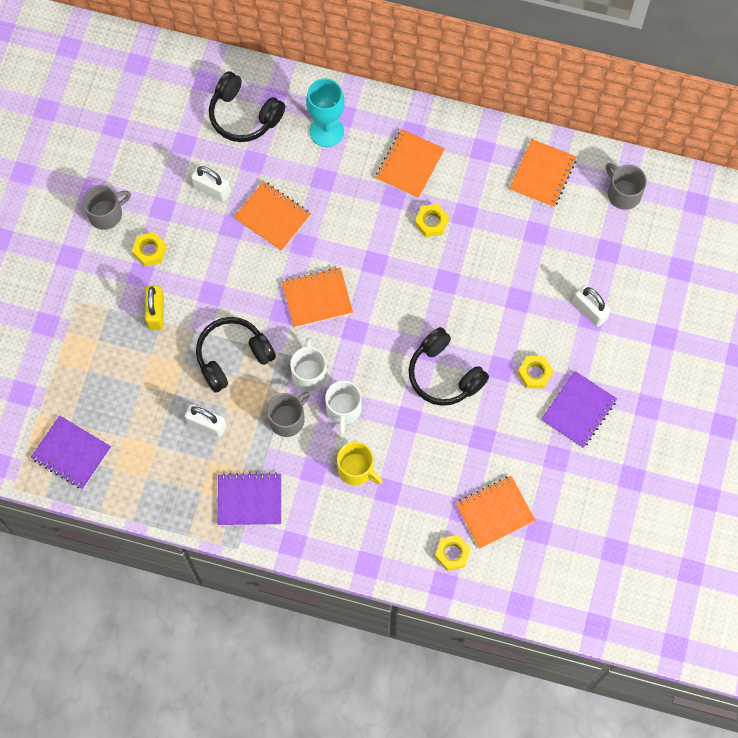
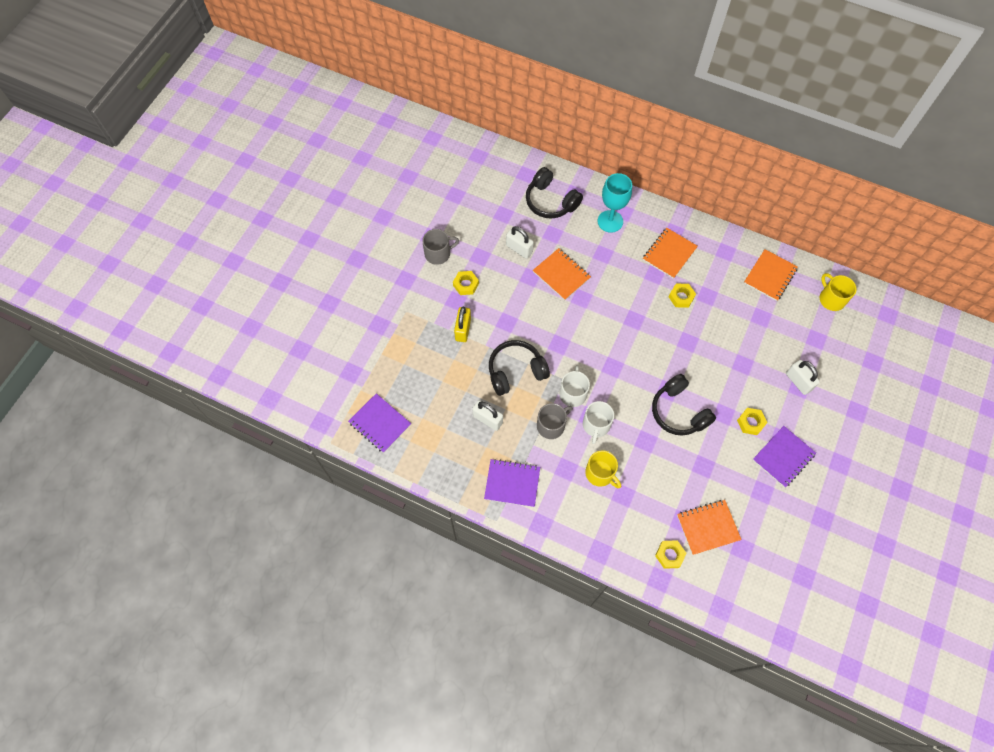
camera: 10 degrees right, 5 degrees down
(317, 298) = (587, 338): orange notebook -> none
(623, 193) = (831, 299): grey mug -> yellow mug

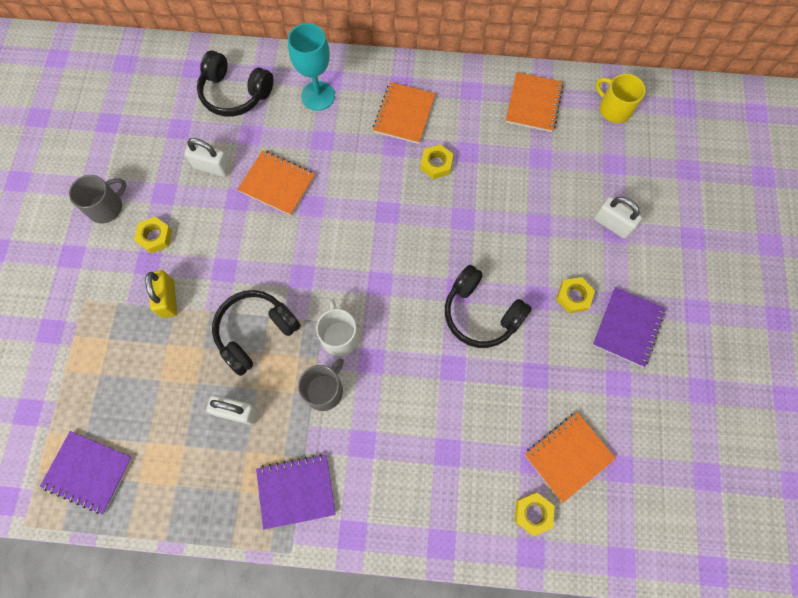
camera: 20 degrees left, 5 degrees up
(596, 425) = (382, 369): white mug -> none
(600, 473) = (408, 433): yellow mug -> none

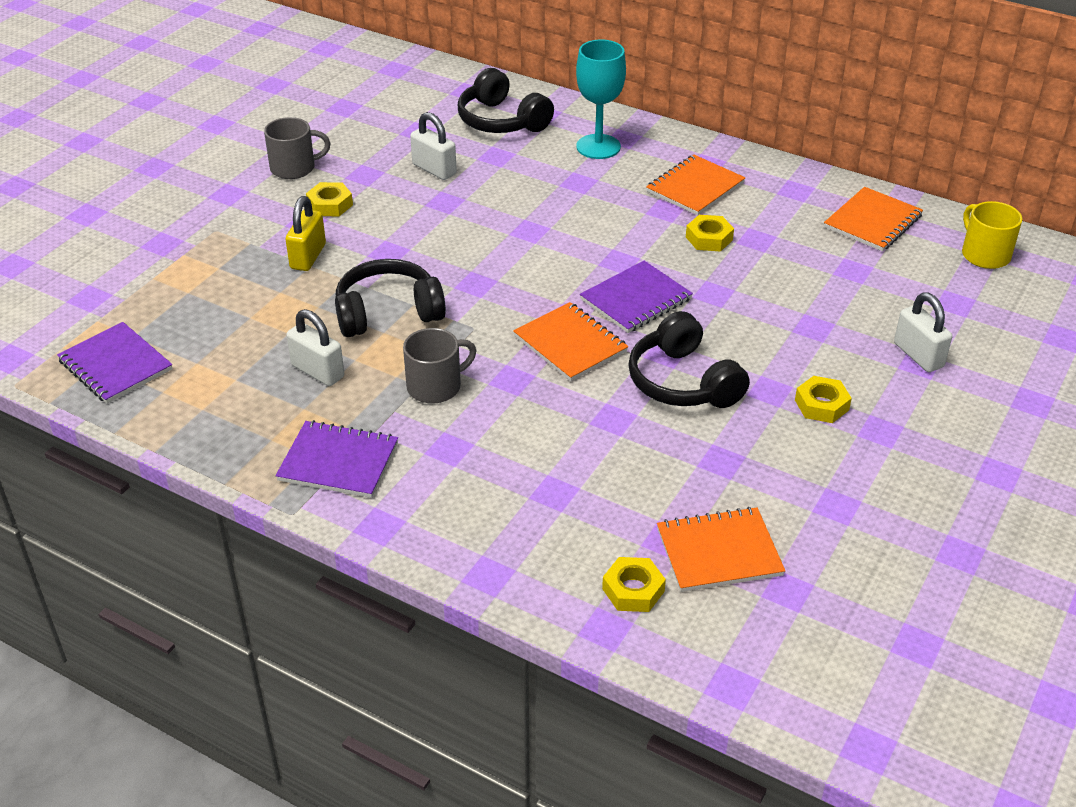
camera: 25 degrees right, 30 degrees down
(277, 184) = (500, 202): orange notebook -> orange notebook (570, 344)
(339, 336) = (486, 346): white mug -> none
(628, 327) = (883, 457): purple notebook -> purple notebook (636, 299)

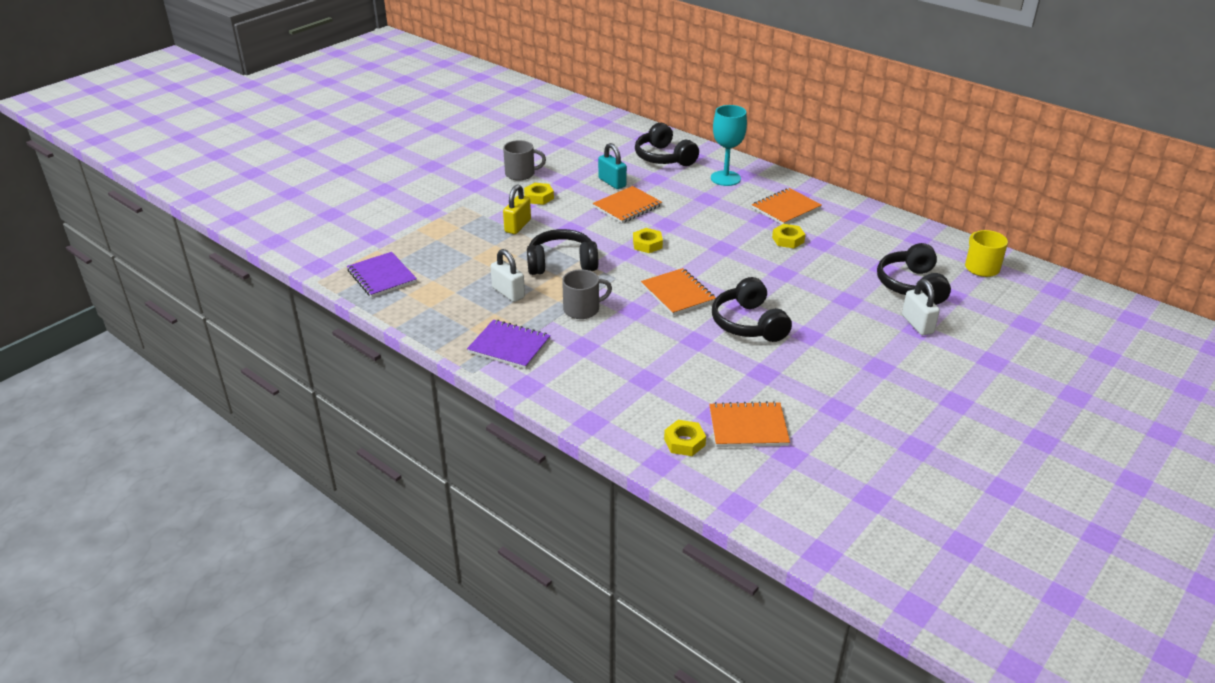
camera: 10 degrees right, 5 degrees down
(434, 169) = (612, 182): white padlock -> turquoise padlock
(636, 299) = (729, 271): purple notebook -> none
(821, 405) = (841, 347): yellow nut -> yellow nut (647, 244)
(873, 222) = (906, 240): orange notebook -> orange notebook (627, 206)
(897, 294) = (912, 285): none -> black headphones

